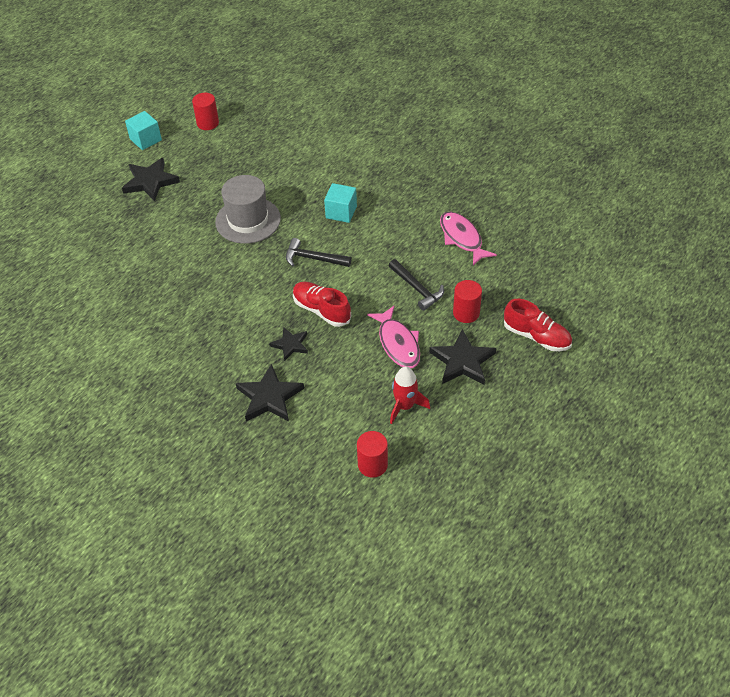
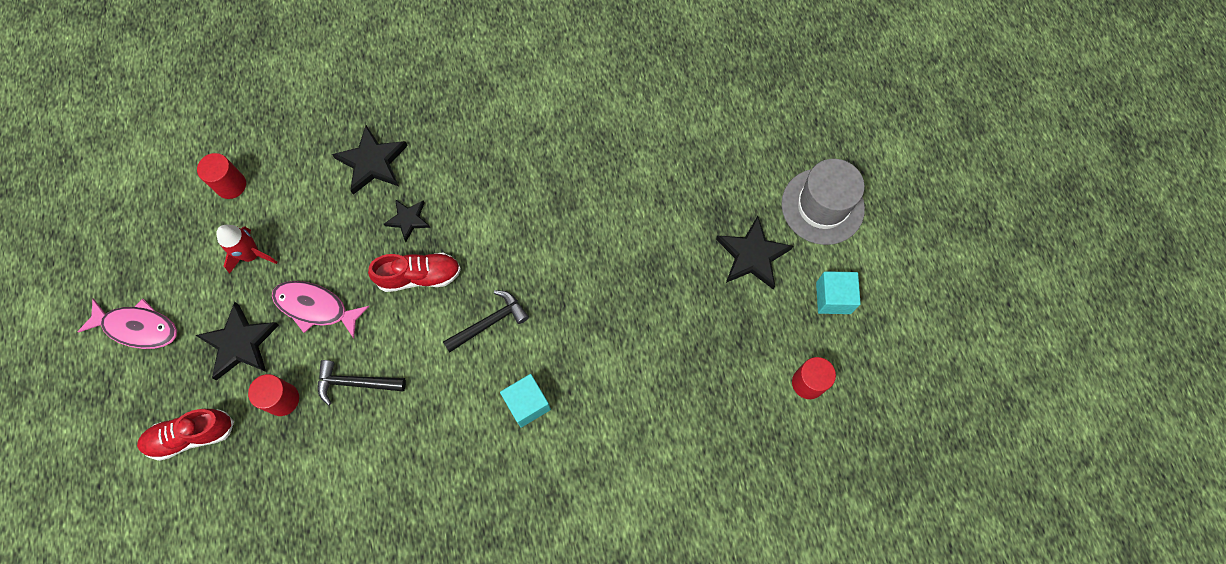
camera: 130 degrees right, 20 degrees up
(248, 220) = (603, 304): grey hat -> grey hat (822, 206)
(462, 238) = (370, 491): pink fish -> pink fish (137, 327)

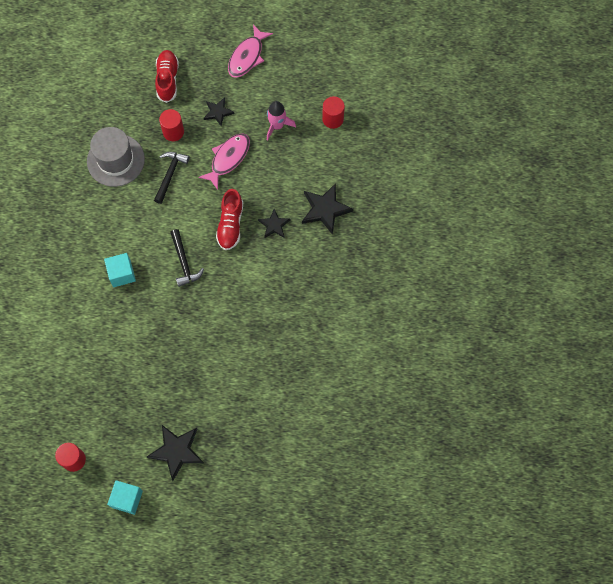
camera: 105 degrees right, 0 degrees up
(240, 343) = (218, 112): black star -> black star, size x0.61
(252, 255) = (277, 126): red rocket -> pink rocket
(822, 206) = (199, 516): grey hat -> grey hat (115, 160)

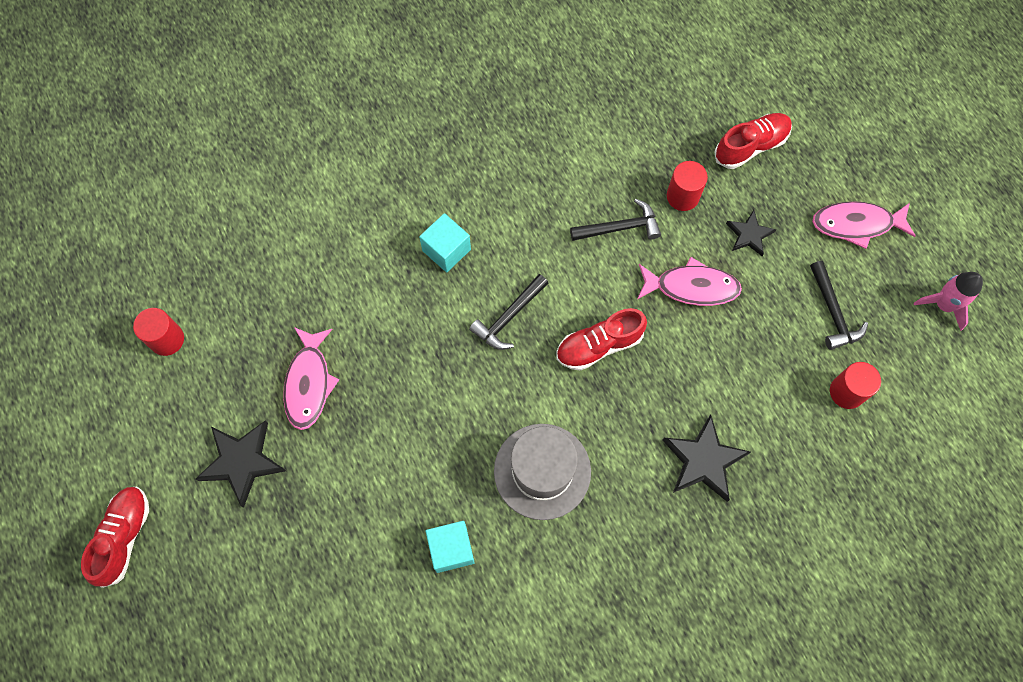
camera: 60 degrees right, 0 degrees up
(115, 160) = (596, 151): grey hat -> grey hat (542, 471)
(127, 499) = (146, 436): turquoise cube -> turquoise cube (451, 549)
(153, 391) = (309, 383): none -> pink fish
(180, 539) = (124, 537): none -> red shoe
(274, 225) = (635, 404): black star -> none
(277, 126) = (783, 322): pink rocket -> pink rocket (943, 305)
(287, 99) = (833, 312): none -> black hammer

